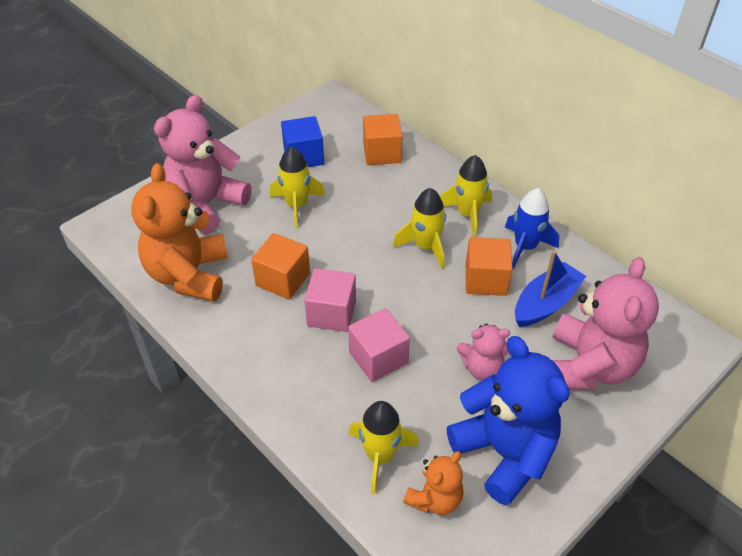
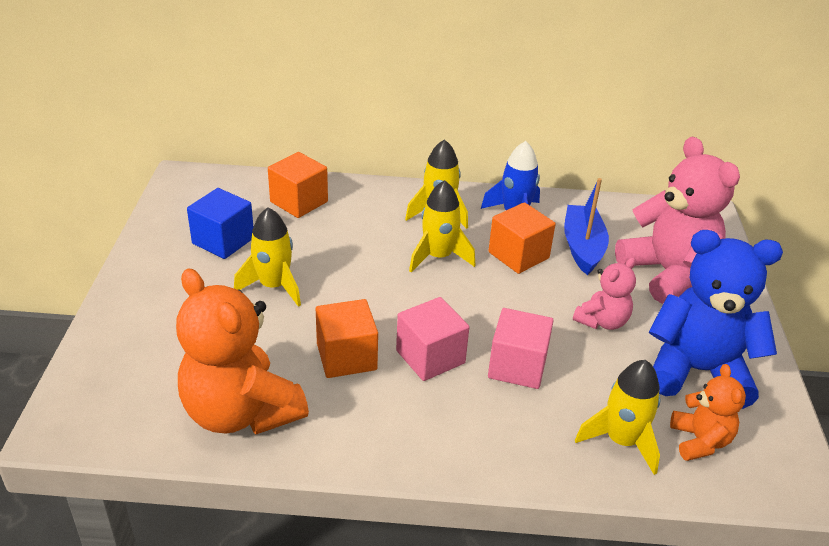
camera: 45 degrees left, 10 degrees down
(206, 205) = (171, 337): pink teddy bear -> none

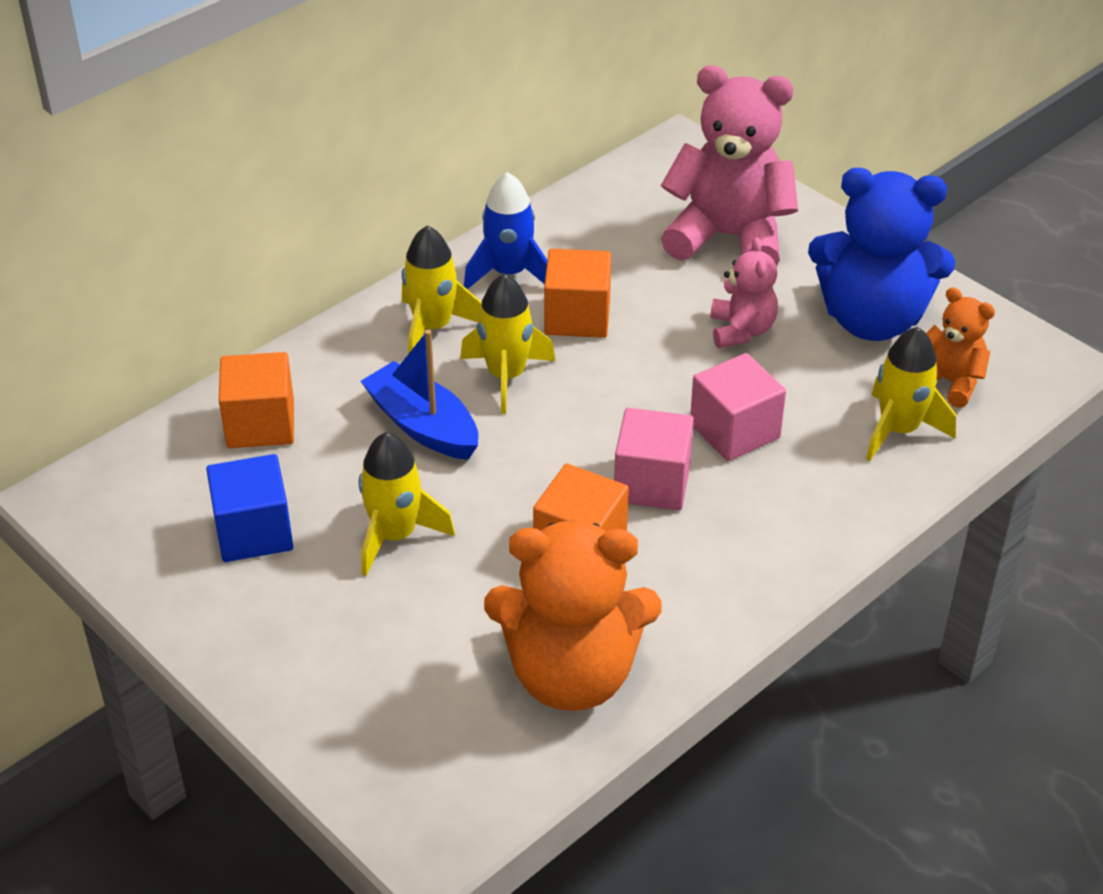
camera: 45 degrees left, 5 degrees up
(582, 247) = (621, 264): blue boat -> blue boat (423, 425)
(697, 371) = (872, 320): blue teddy bear -> blue teddy bear turned 135 degrees counterclockwise

